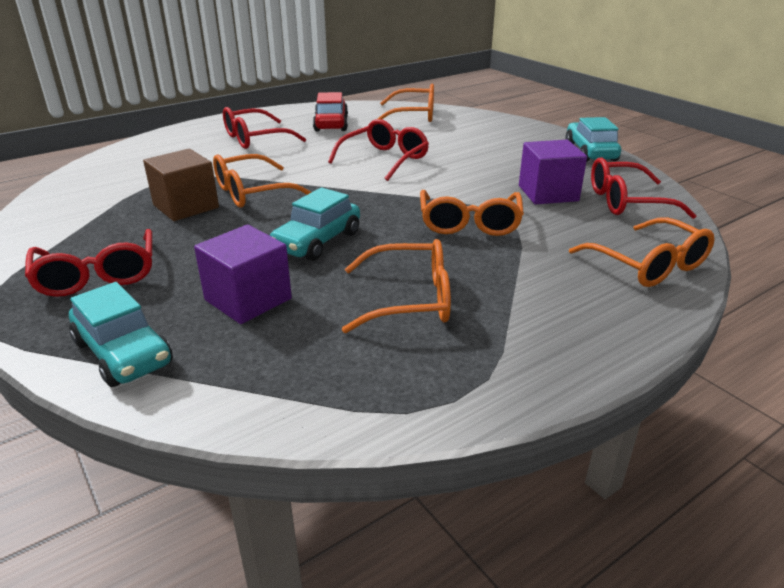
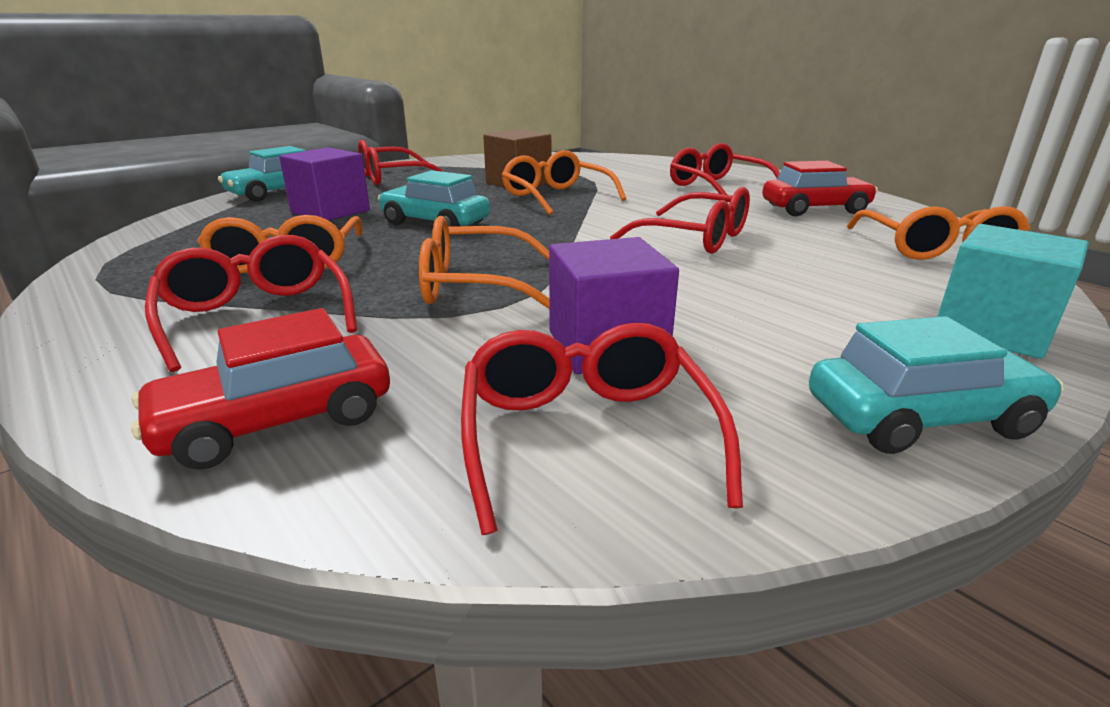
camera: 85 degrees right, 5 degrees down
(514, 128) = (993, 329): none -> turquoise cube
(531, 292) = (256, 317): none -> red glasses
(648, 264) = (277, 421): orange glasses -> red car

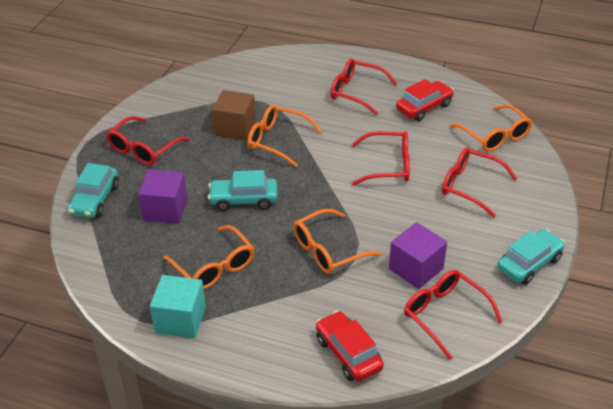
camera: 30 degrees left, 15 degrees up
(256, 317) = (264, 311): red glasses -> red glasses (470, 186)
(277, 421) = (348, 353): red car -> red car turned 120 degrees clockwise
(993, 329) = (535, 200): turquoise cube -> turquoise cube (180, 320)

